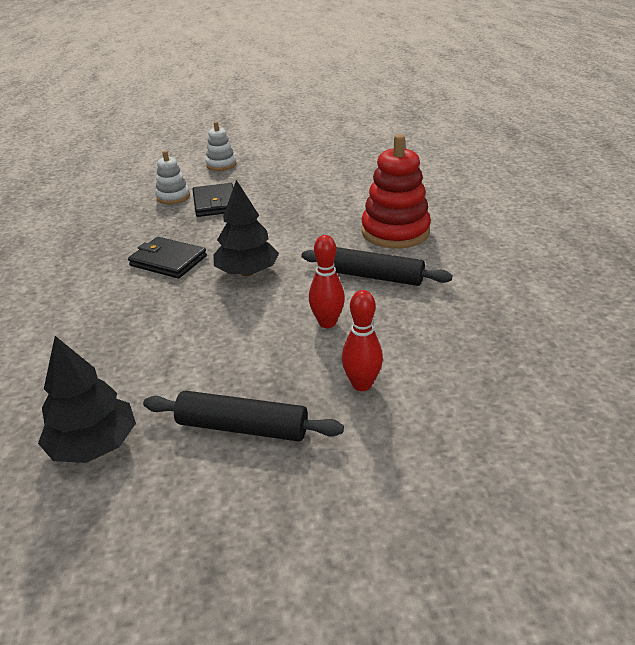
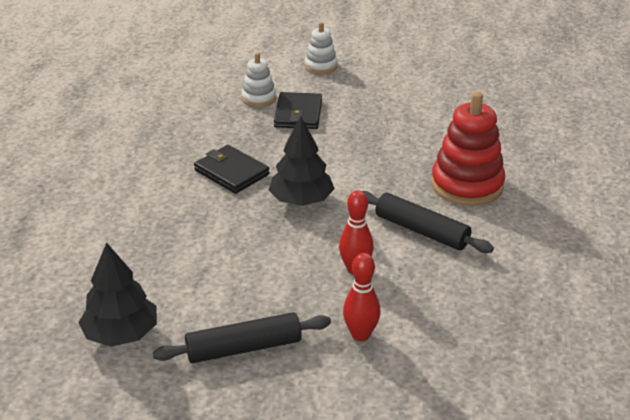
camera: 15 degrees right, 0 degrees up
(242, 427) = (244, 348): black rolling pin -> black rolling pin turned 45 degrees counterclockwise

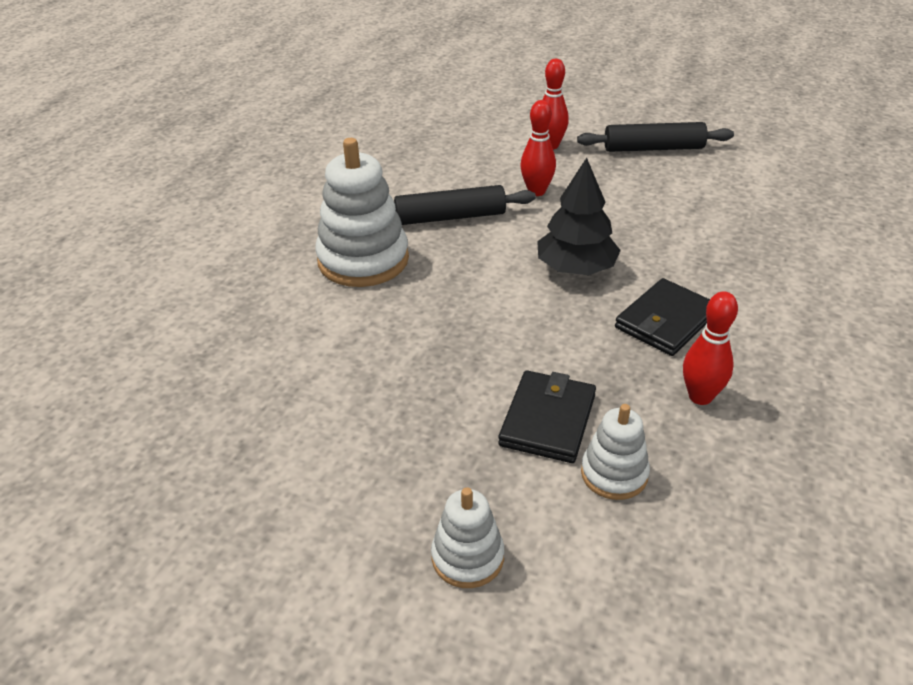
camera: 165 degrees left, 5 degrees up
(121, 334) = (767, 169): black tree -> none
(211, 134) = (700, 396): none -> red bowling pin
(231, 172) = (666, 321): black wallet -> black wallet turned 75 degrees clockwise
(421, 231) = (450, 217): black rolling pin -> black rolling pin turned 60 degrees counterclockwise
(467, 185) = (363, 260): red stacking toy -> white stacking toy

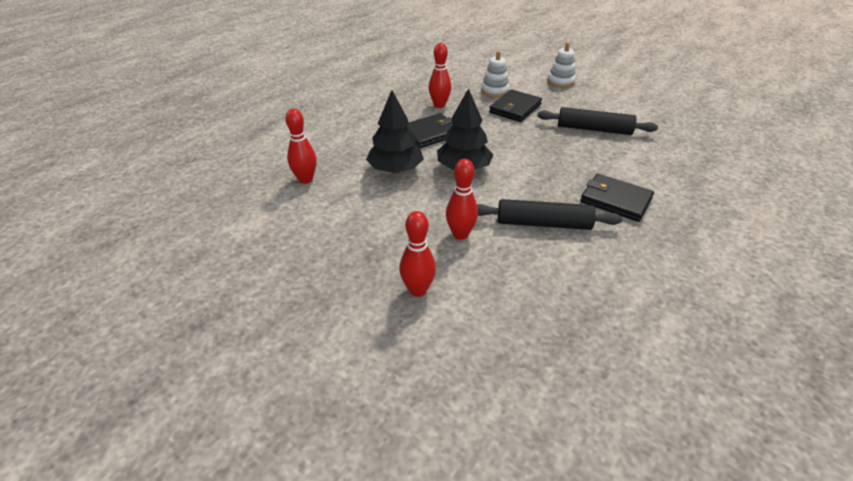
camera: 165 degrees left, 0 degrees up
(363, 260) = (615, 200): white stacking toy -> black wallet
(653, 148) = (319, 262): black rolling pin -> black rolling pin (594, 129)
(665, 249) = (395, 169): none -> black tree
(762, 215) = (305, 179): none -> red bowling pin

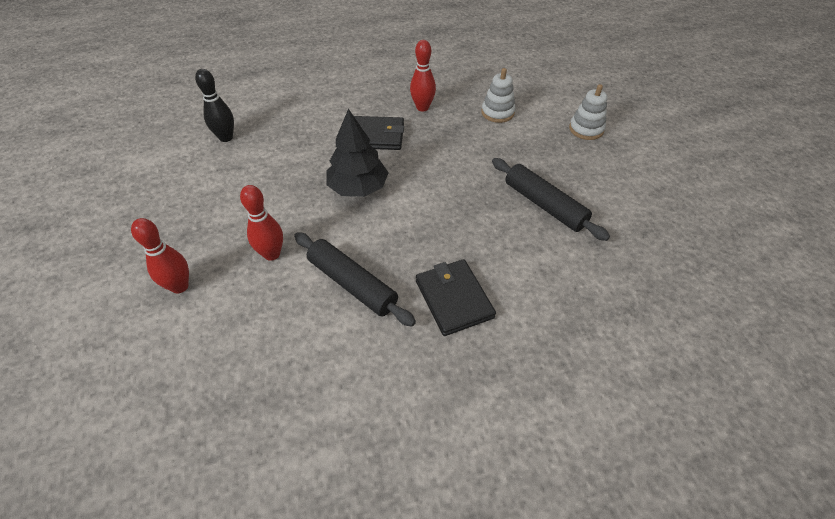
camera: 35 degrees right, 10 degrees up
(305, 179) = (226, 137): red bowling pin -> black bowling pin
(395, 169) = (301, 161): black tree -> none
(515, 108) = (492, 142): black wallet -> none

